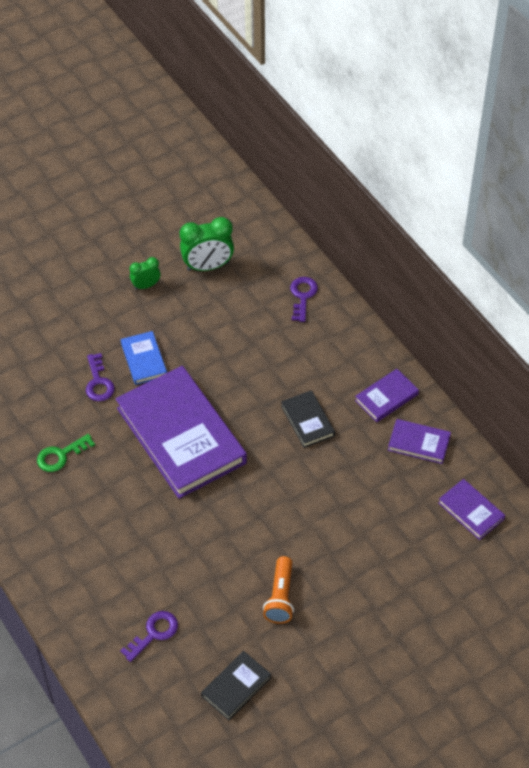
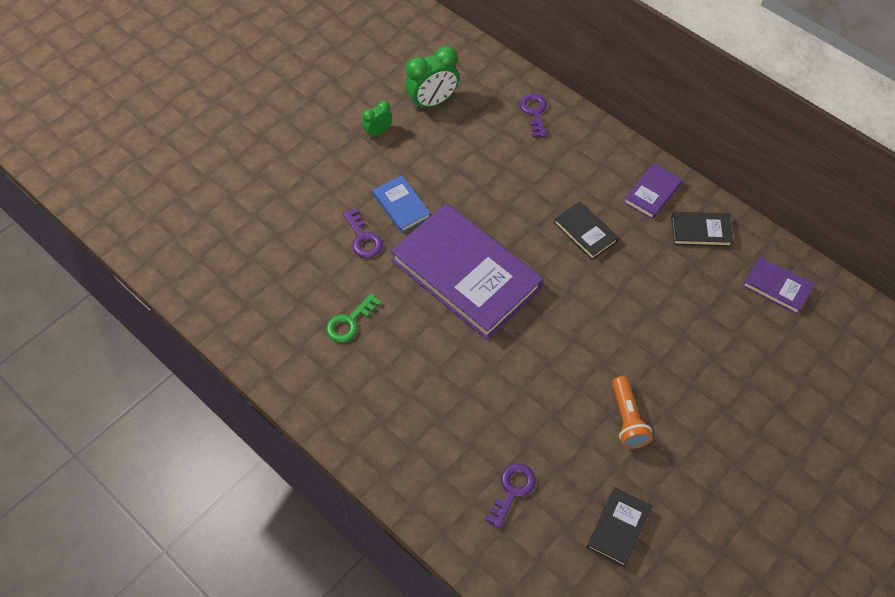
camera: 15 degrees left, 5 degrees up
(419, 443) = (700, 231): purple book -> black book

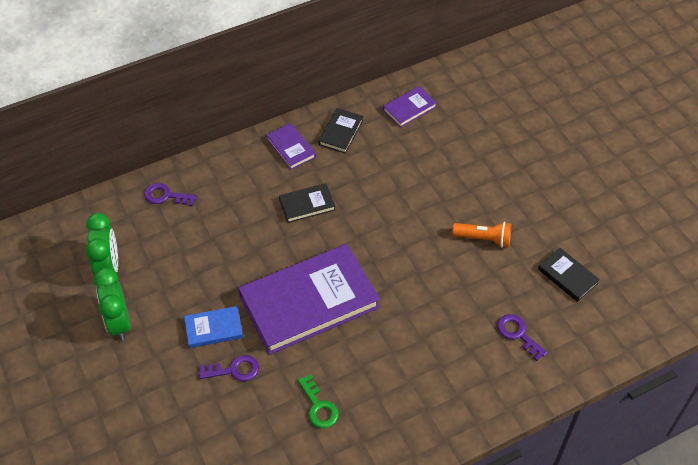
camera: 70 degrees left, 5 degrees down
(378, 132) = (119, 323): green clock -> green clock, size x1.76

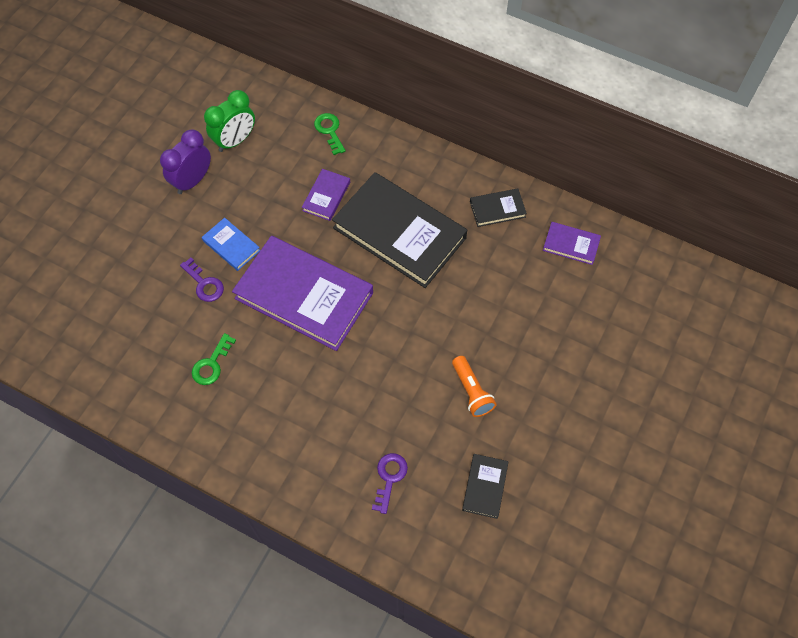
camera: 55 degrees right, 10 degrees up
(119, 323) = (192, 181): green clock -> purple clock
(165, 196) = (329, 131): purple key -> green key
(291, 148) = (449, 184): purple book -> purple book (326, 196)
(307, 205) = (399, 233): black book -> black book, size x2.26

